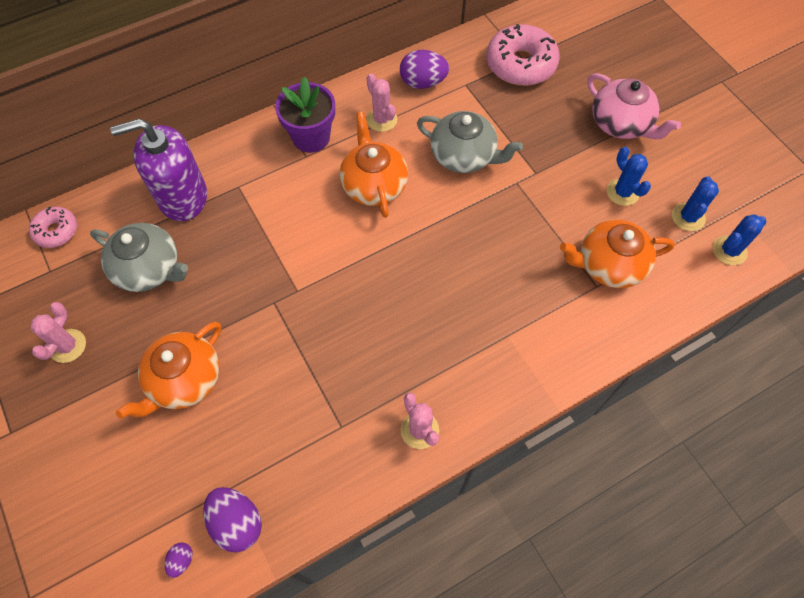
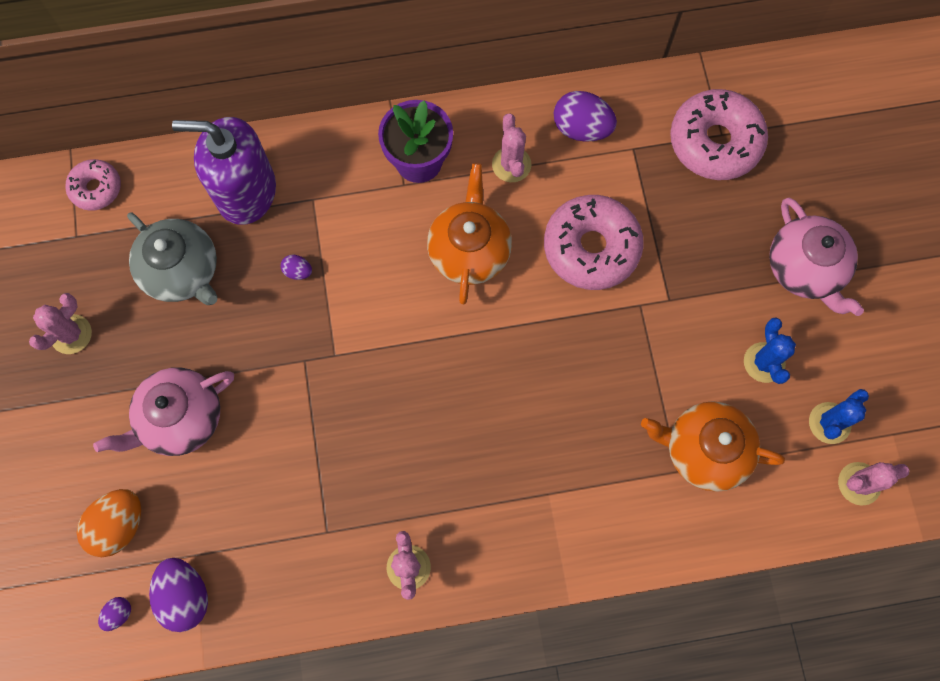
camera: 20 degrees right, 10 degrees up
(158, 485) = (119, 525): none -> orange egg
(184, 380) = (180, 418): orange teapot -> pink teapot
(245, 240) = (298, 271): none -> purple egg
(464, 156) = (591, 248): grey teapot -> pink donut
(729, 250) = (859, 483): blue cactus -> pink cactus

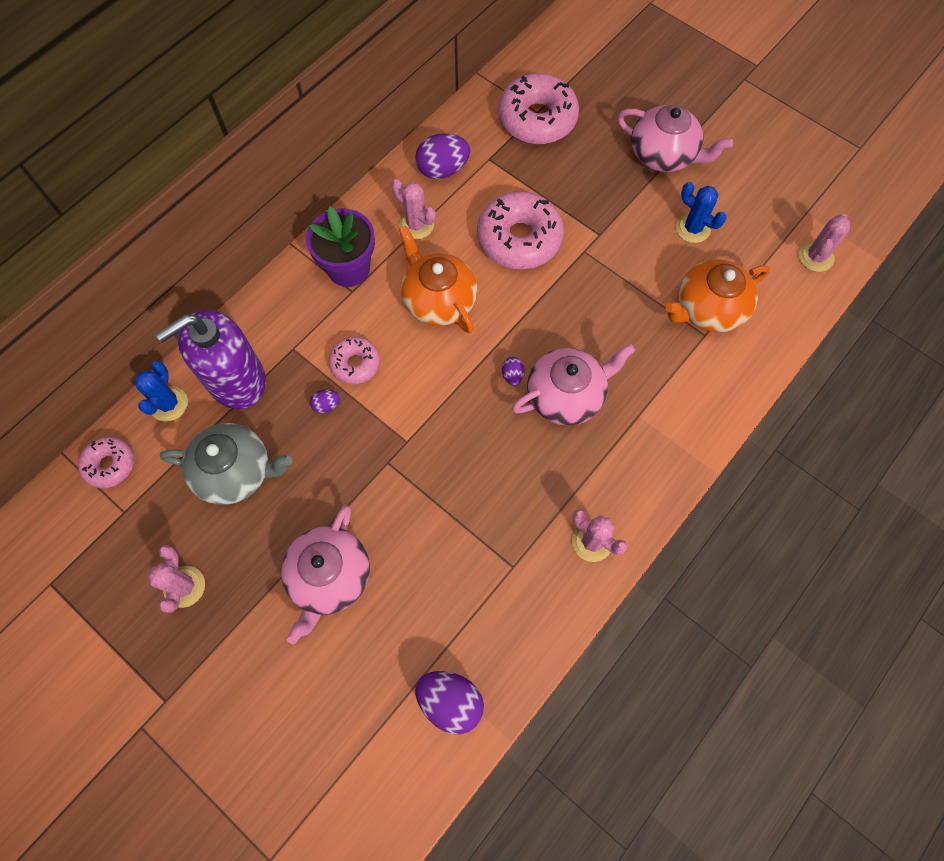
camera: 40 degrees left, 5 degrees down
(119, 525) = (351, 695): orange egg -> none
(119, 614) = (411, 760): purple egg -> purple egg (512, 375)
(351, 253) = (355, 364): none -> pink donut
(502, 425) = (566, 395): none -> pink teapot
(829, 423) = (765, 234): blue cactus -> blue cactus (169, 404)

